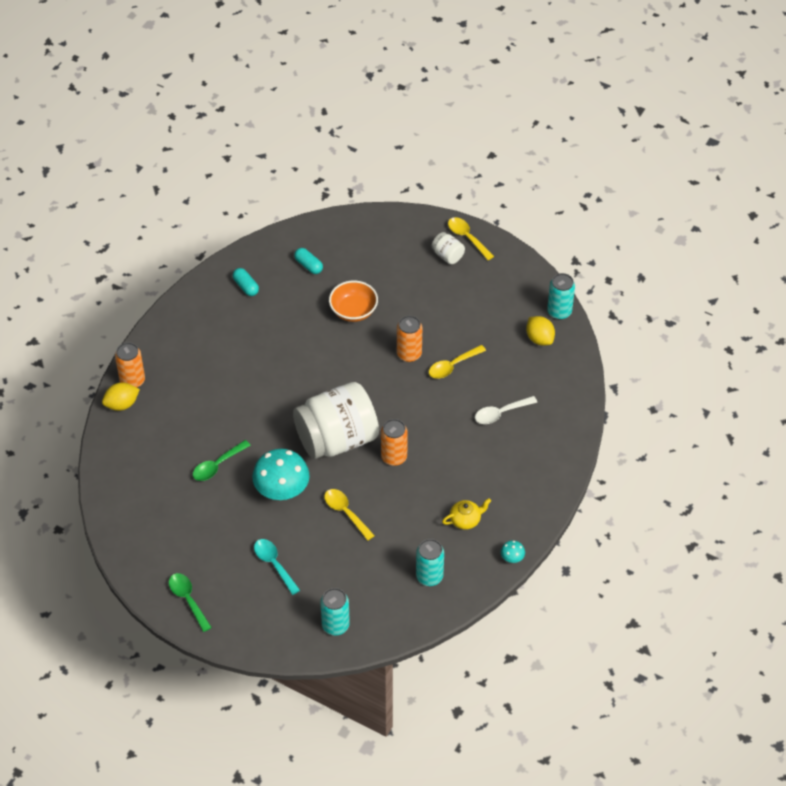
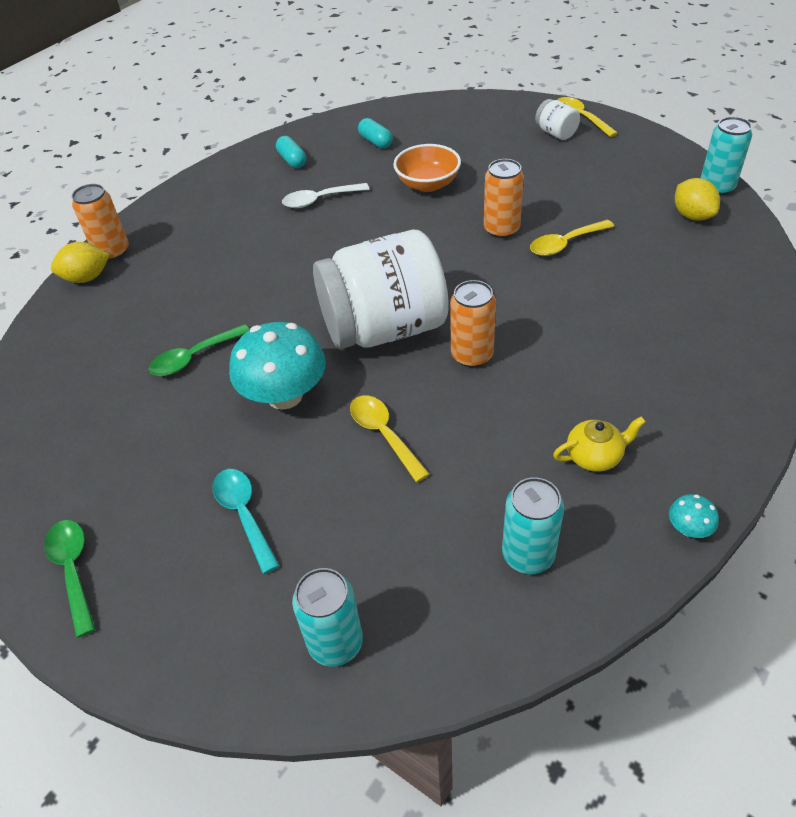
camera: 10 degrees right, 5 degrees down
(500, 413) = (643, 302): white spoon -> white spoon (319, 200)

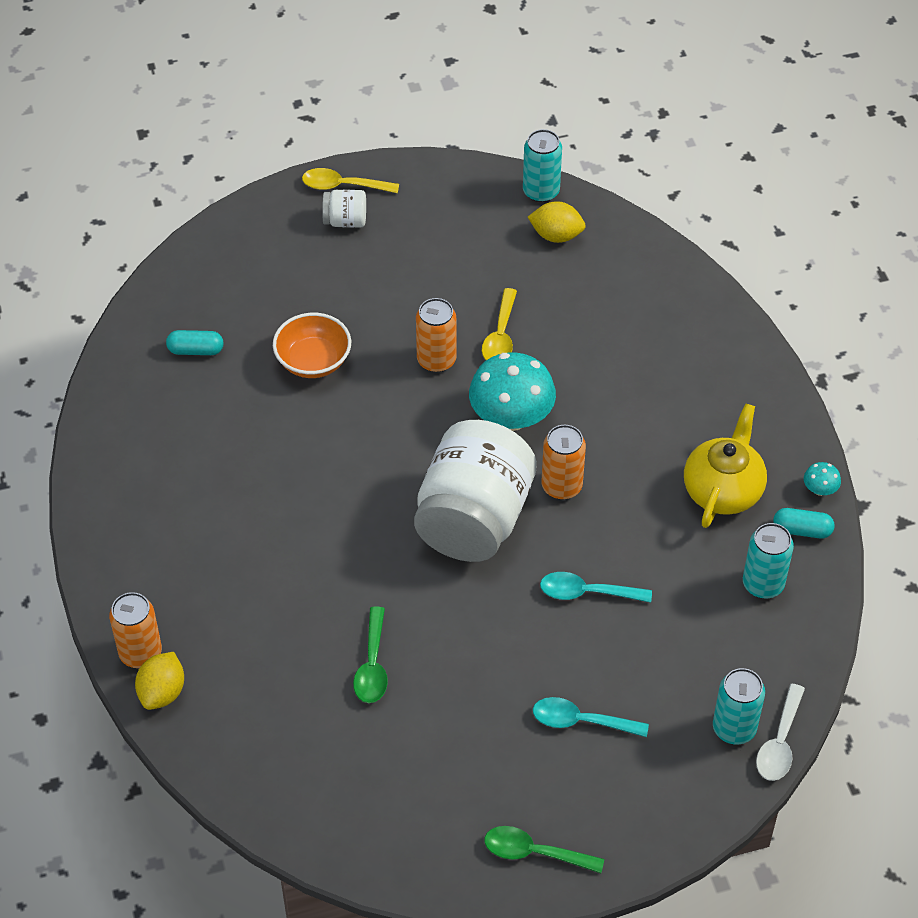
camera: 55 degrees left, 5 degrees up
(285, 396) = (483, 629): turquoise mushroom -> turquoise mushroom (511, 417)
(292, 160) = (148, 431): turquoise capsule -> turquoise capsule (802, 530)
(319, 200) = (244, 452): white spoon -> white spoon (779, 743)
(383, 434) = (586, 592): yellow spoon -> turquoise spoon
(594, 456) = (723, 490): yellow teapot -> yellow teapot, size x1.71

